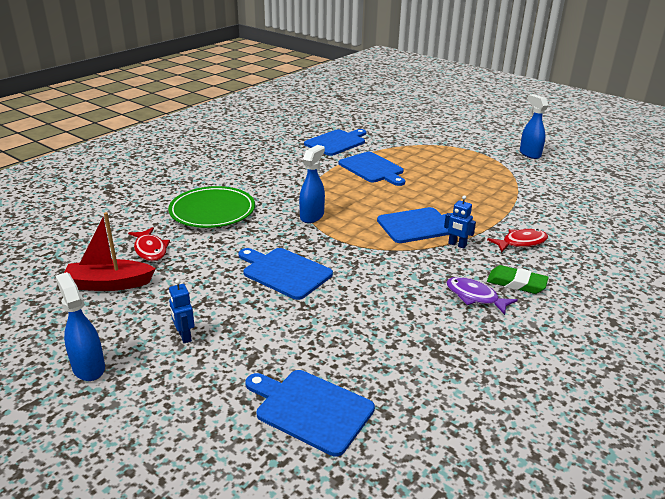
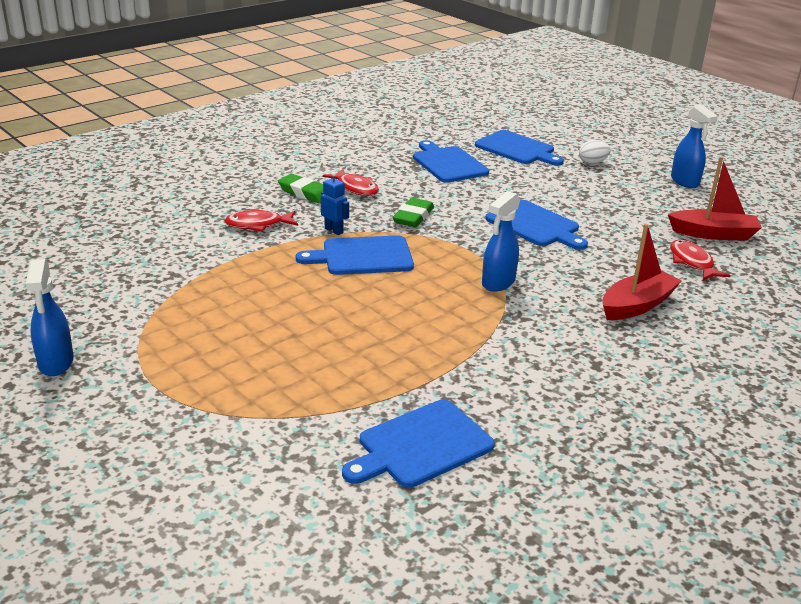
camera: 170 degrees left, 0 degrees up
(184, 336) = (619, 190): blue robot -> none
(203, 391) = (592, 163): none -> white egg
(212, 211) = (637, 305): green plate -> red boat
(372, 169) = (377, 359): blue cutting board -> blue cutting board (448, 163)
(399, 267) = (413, 217): none -> green eraser
(475, 297) = (355, 188): purple fish -> red fish

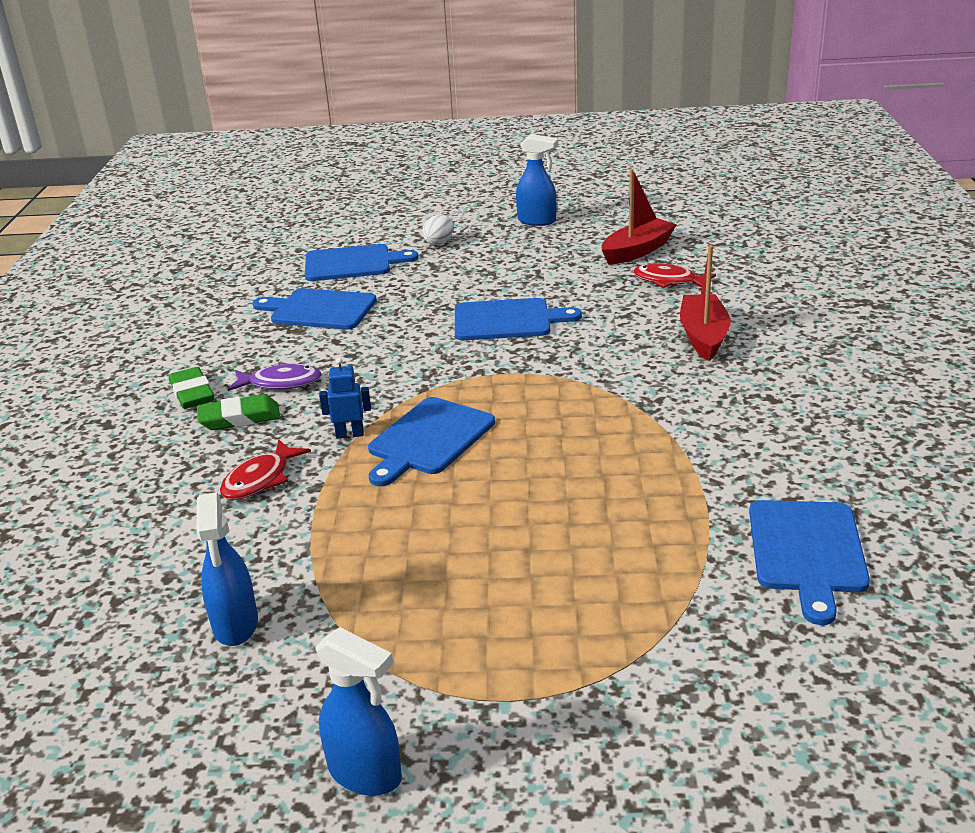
camera: 45 degrees left, 0 degrees up
(355, 188) = (281, 383): red fish -> purple fish
(413, 217) = (394, 375): green eraser -> green eraser (192, 393)
(498, 283) = (581, 385): blue spray bottle -> blue spray bottle (235, 625)

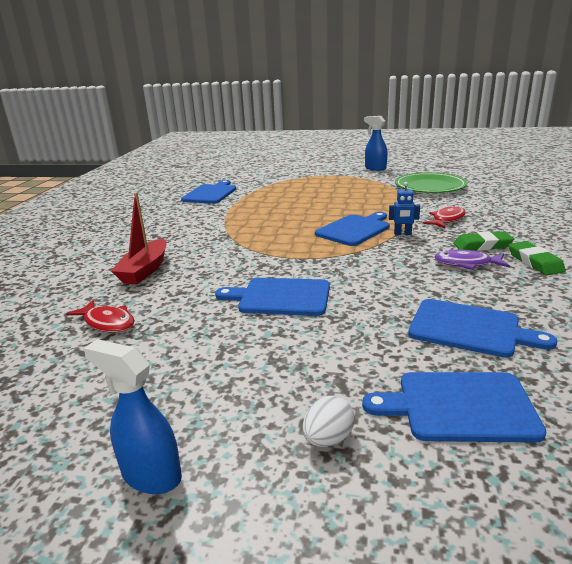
camera: 170 degrees left, 5 degrees down
(235, 625) = (430, 186): blue spray bottle -> green plate
(637, 251) = (87, 372): red boat -> none

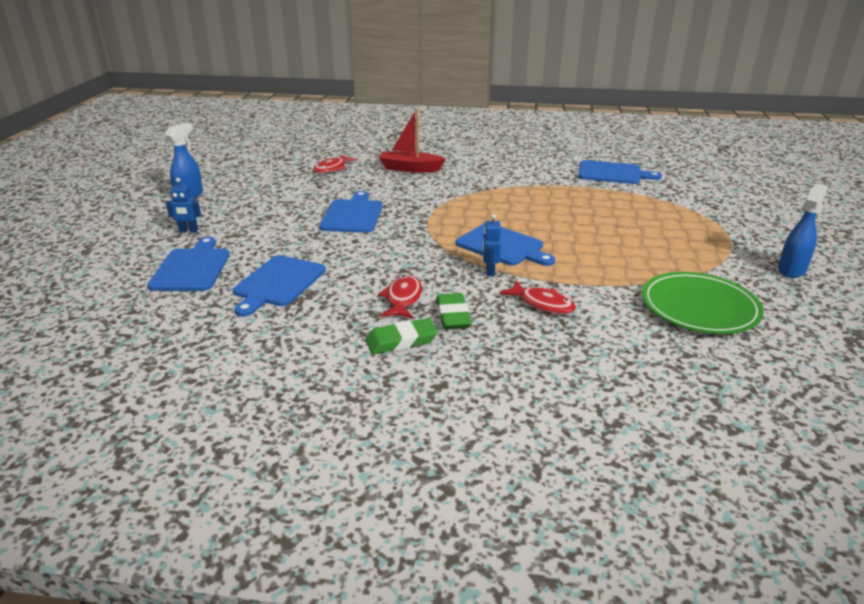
camera: 85 degrees right, 5 degrees up
(328, 439) = (188, 231): white egg -> blue robot
(466, 264) = (403, 299): purple fish -> red fish

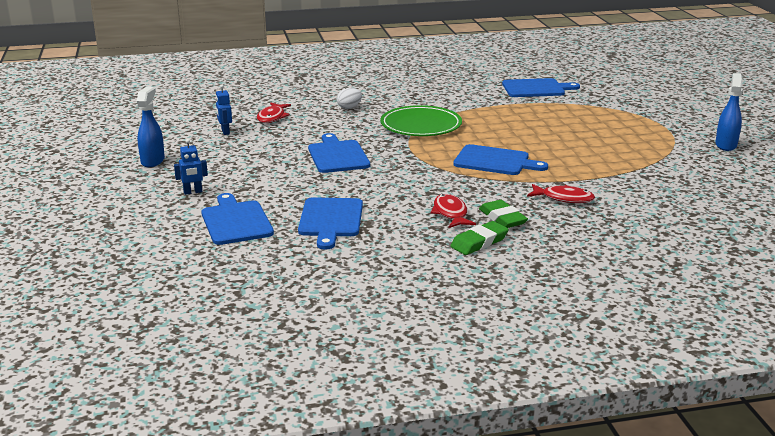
camera: 20 degrees left, 5 degrees down
(410, 168) = (349, 107): red boat -> white egg
(490, 271) = (502, 182): blue robot -> blue robot (225, 132)
(699, 307) = (679, 181): green plate -> green plate (421, 125)

